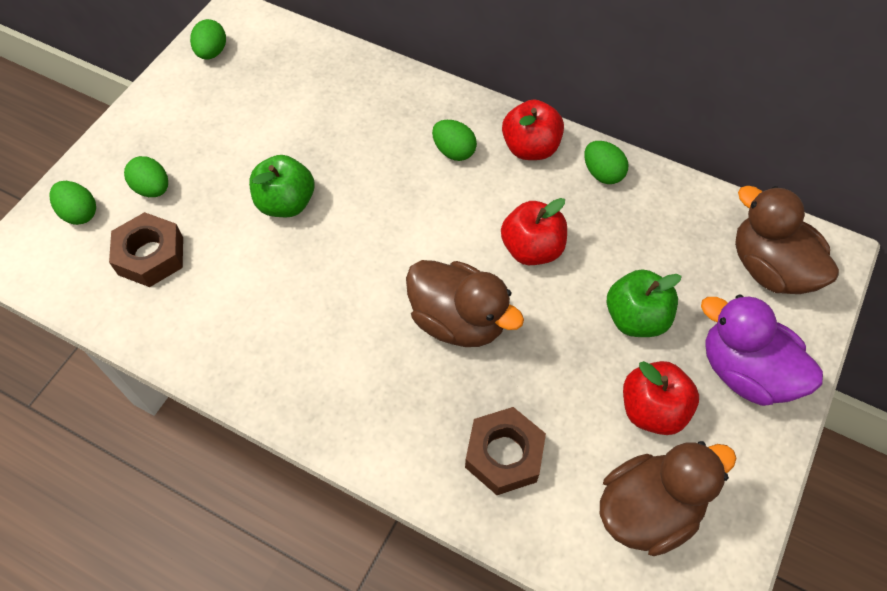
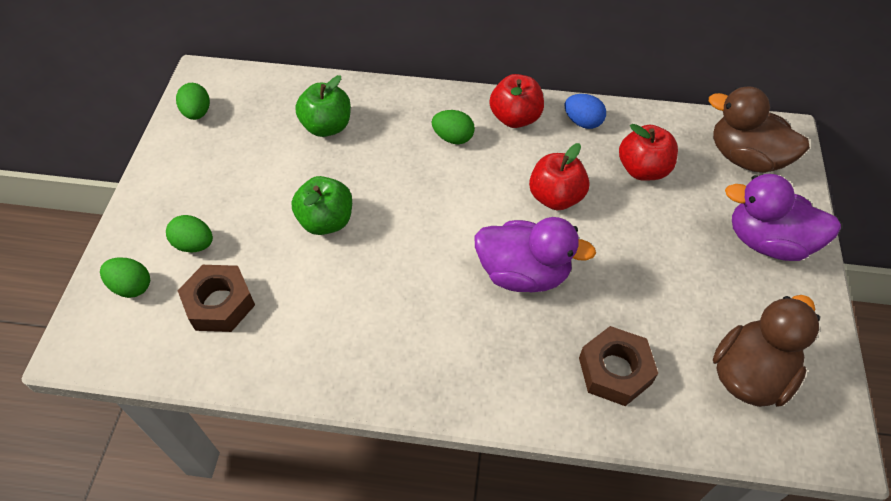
camera: 20 degrees left, 5 degrees down
(458, 320) = (523, 273): brown duck -> purple duck
(602, 173) = (582, 122): green egg -> blue egg
(635, 318) = (664, 226): green apple -> green apple (327, 126)
(652, 409) = (713, 294): red apple -> red apple (643, 169)

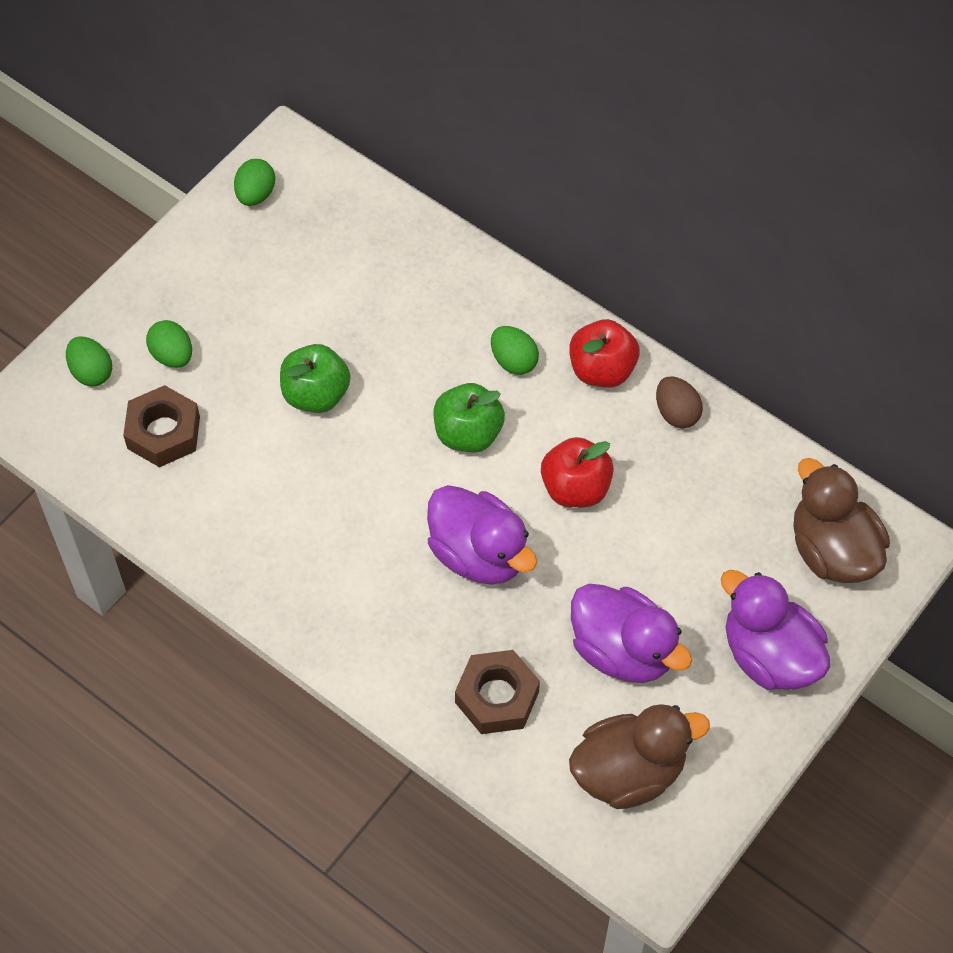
camera: 30 degrees right, 5 degrees up
(327, 126) = (384, 279): green apple -> green apple (468, 433)
(582, 122) = (676, 413): blue egg -> brown egg
(643, 169) = (699, 505): red apple -> none
(674, 288) = (623, 651): none -> purple duck

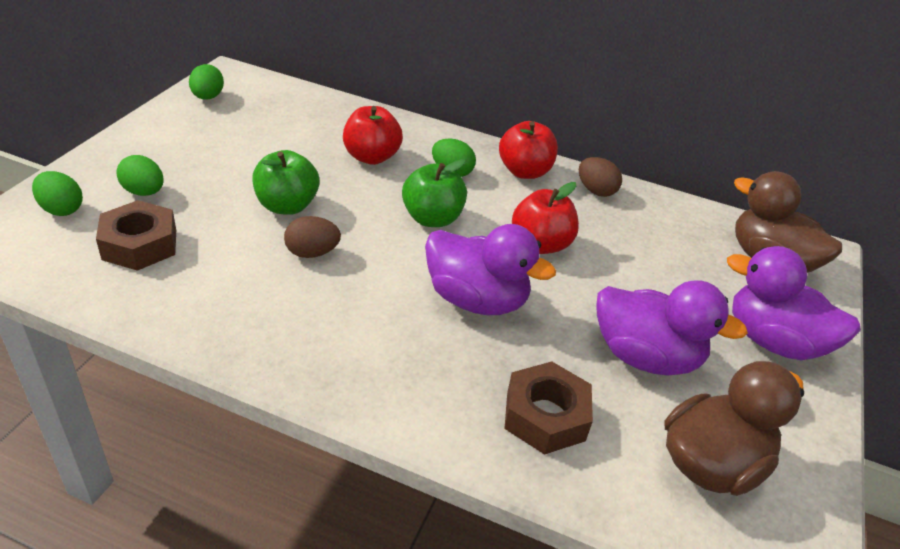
camera: 20 degrees left, 20 degrees down
(329, 467) = (312, 253): none -> brown egg
(426, 324) = (371, 157): none -> red apple

